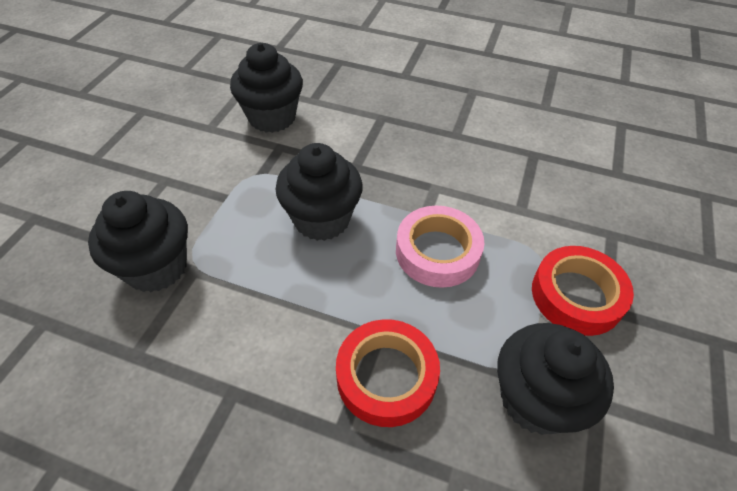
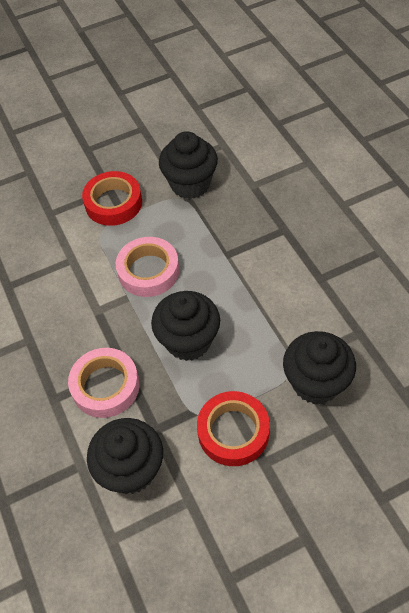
camera: 130 degrees left, 5 degrees up
(353, 146) = (105, 386): none -> pink tape
(386, 376) = (243, 235): red tape -> red tape (233, 432)

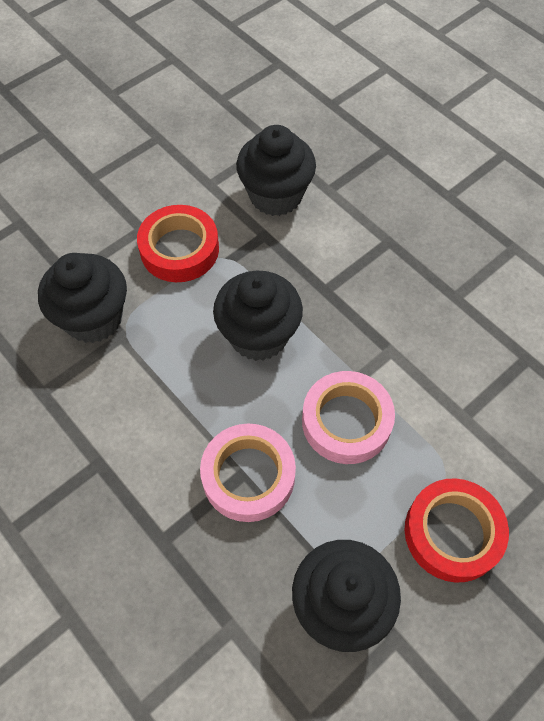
camera: 160 degrees right, 5 degrees up
(105, 386) = (337, 265): pink tape -> pink tape (248, 476)

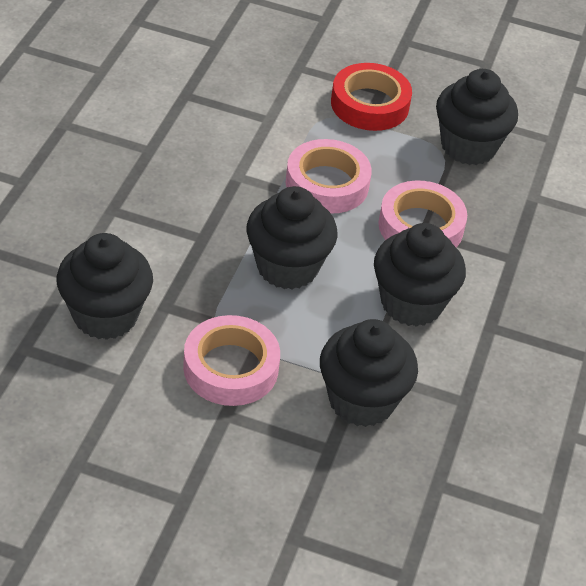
camera: 125 degrees left, 15 degrees down
(163, 411) = (411, 303): none -> black cupcake
(179, 249) = (230, 368): red tape -> pink tape

